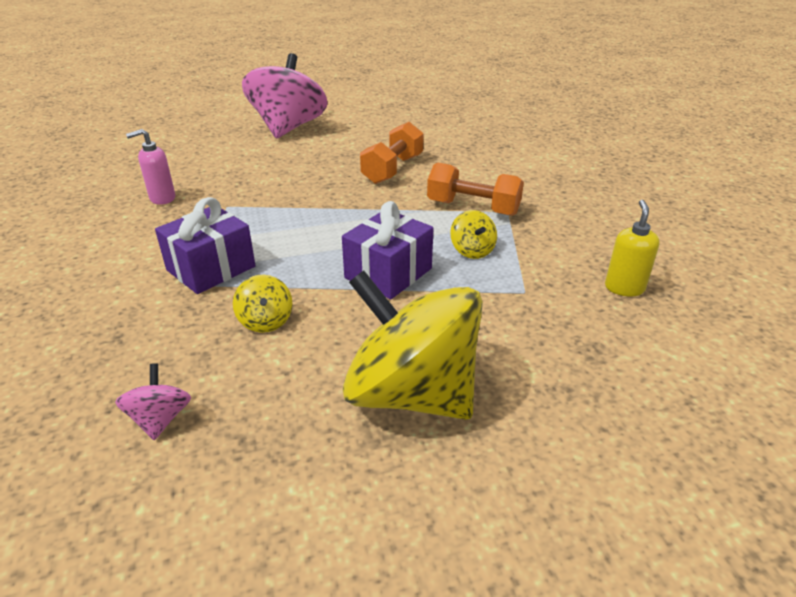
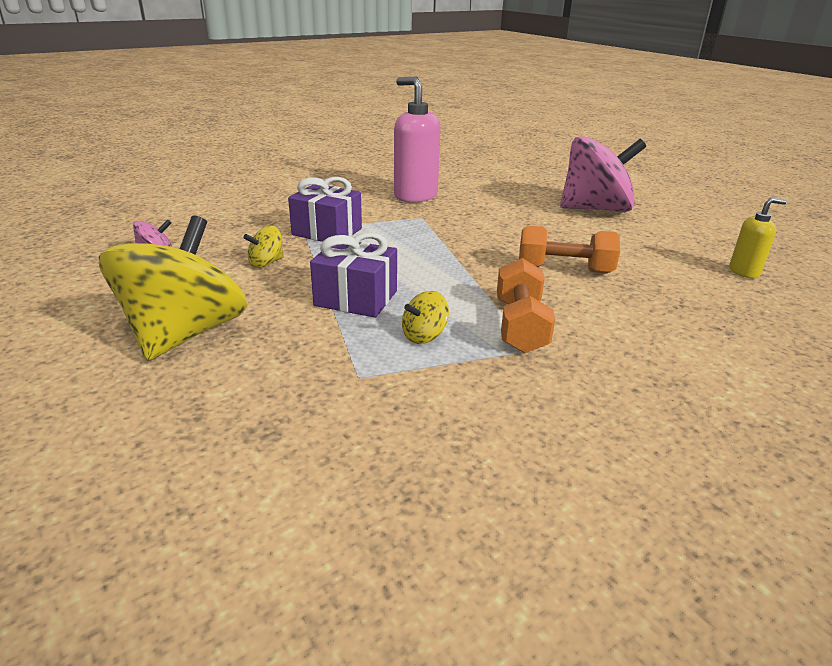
camera: 70 degrees right, 5 degrees down
(162, 198) = (415, 196): pink soap dispenser -> pink soap dispenser, size x1.85
(624, 288) = (402, 452): yellow soap dispenser -> yellow soap dispenser (744, 272)

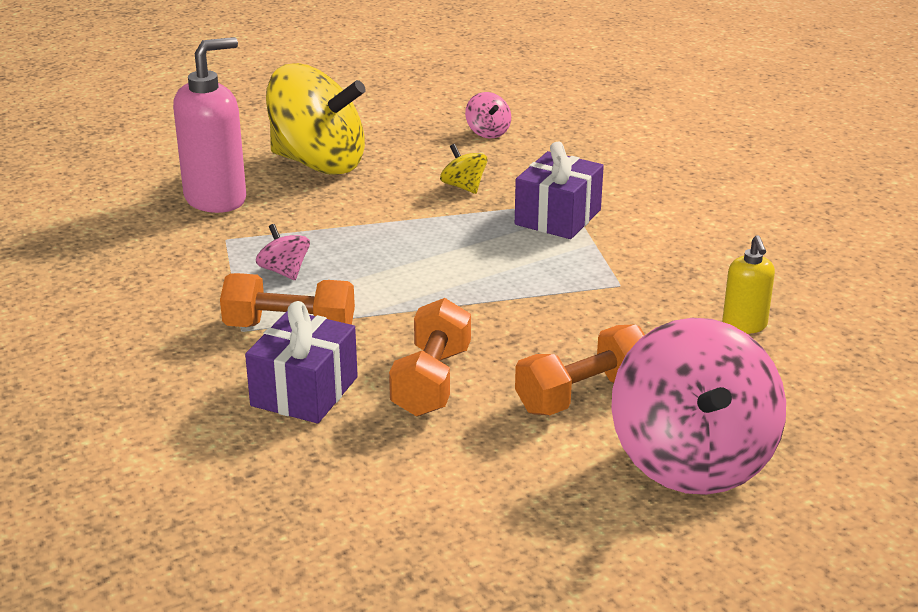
camera: 95 degrees right, 0 degrees up
(356, 298) = (371, 237): purple gift -> purple gift (304, 391)
(415, 196) = (717, 283): pink soap dispenser -> pink soap dispenser (216, 199)
(424, 336) = (284, 271): yellow spinning top -> pink spinning top
(552, 229) = (582, 395): none -> orange dumbbell
(744, 272) = (409, 560): yellow soap dispenser -> yellow soap dispenser (744, 325)

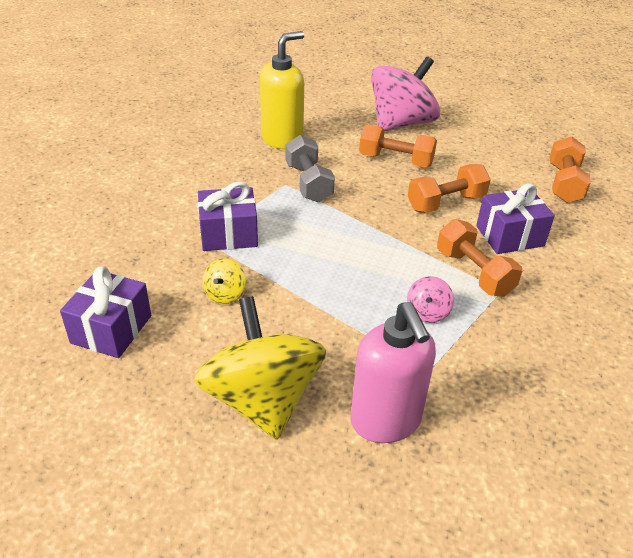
camera: 130 degrees left, 10 degrees up
(216, 199) = (386, 421): pink soap dispenser -> pink soap dispenser turned 120 degrees counterclockwise
(329, 525) = (564, 183): none -> orange dumbbell
(488, 132) = (111, 329): pink spinning top -> purple gift
(604, 301) = (308, 183): none -> grey dumbbell
(744, 325) = (282, 139): yellow soap dispenser -> yellow soap dispenser, size x1.85

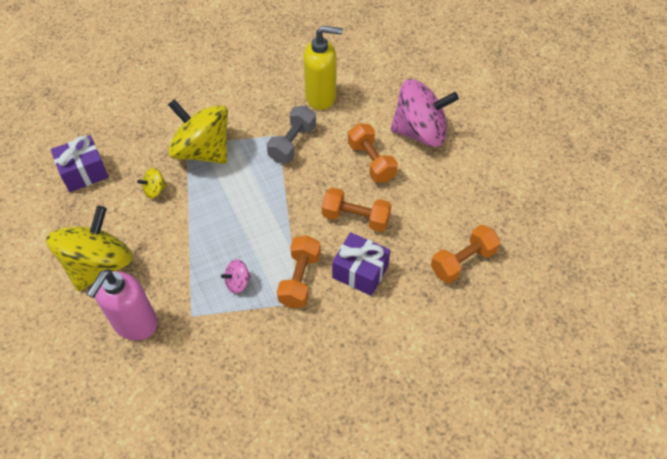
camera: 45 degrees right, 15 degrees up
(228, 234) = (203, 151): purple gift -> yellow spinning top

